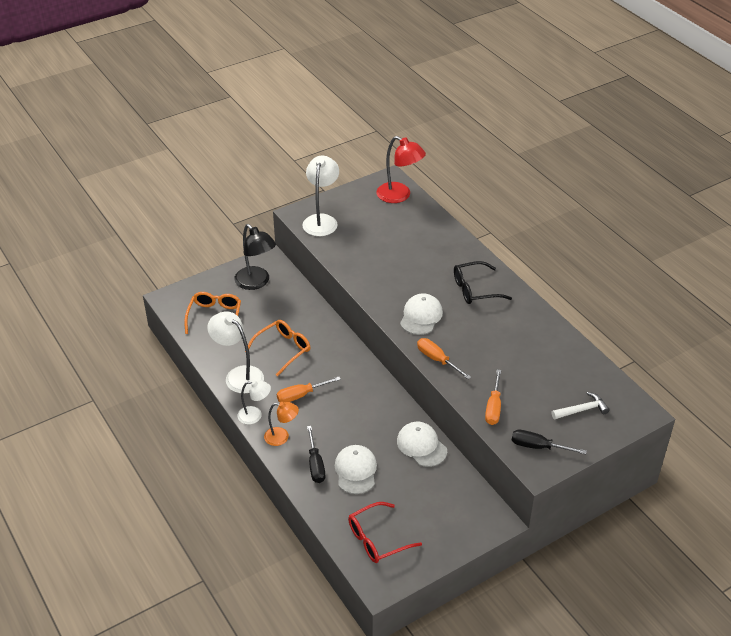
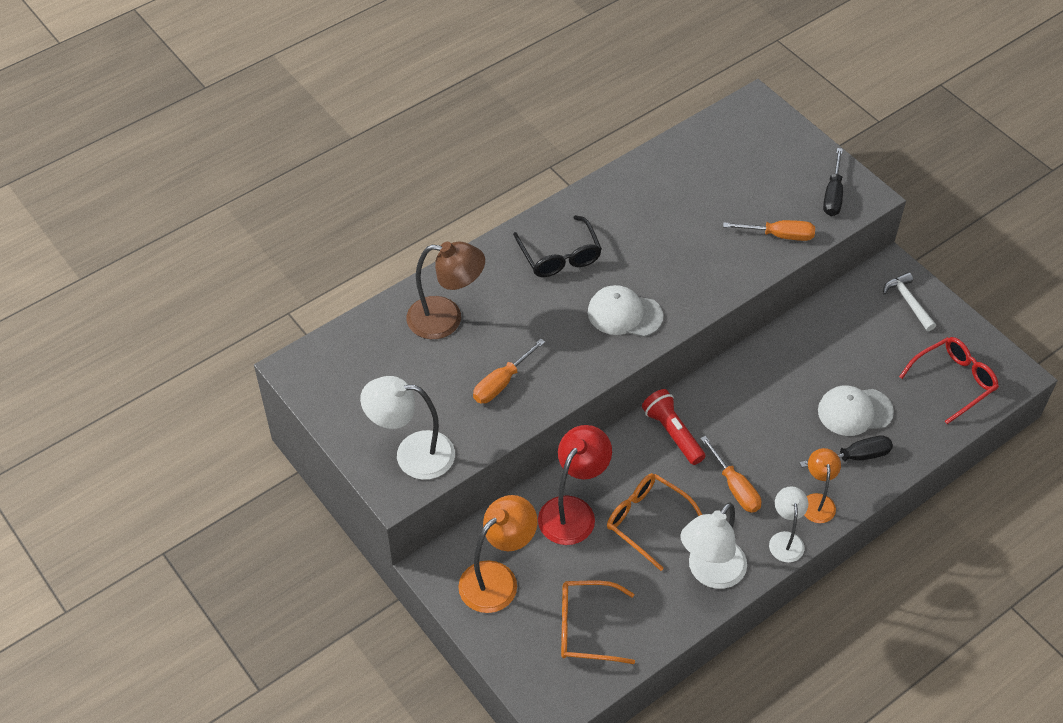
camera: 95 degrees left, 10 degrees up
(256, 282) = (497, 578): black lamp -> orange lamp
(349, 369) = (672, 433): none -> red flashlight
(377, 539) = (953, 381): red glasses -> red glasses turned 90 degrees counterclockwise
(399, 196) = (343, 353): red lamp -> red lamp (573, 511)
(421, 446) = (796, 344): white cap -> none
(423, 237) = (446, 319): none -> brown lamp
(437, 360) = (706, 293): orange screwdriver -> orange screwdriver (501, 383)
(582, 410) = (764, 155): white hammer -> white hammer (908, 302)

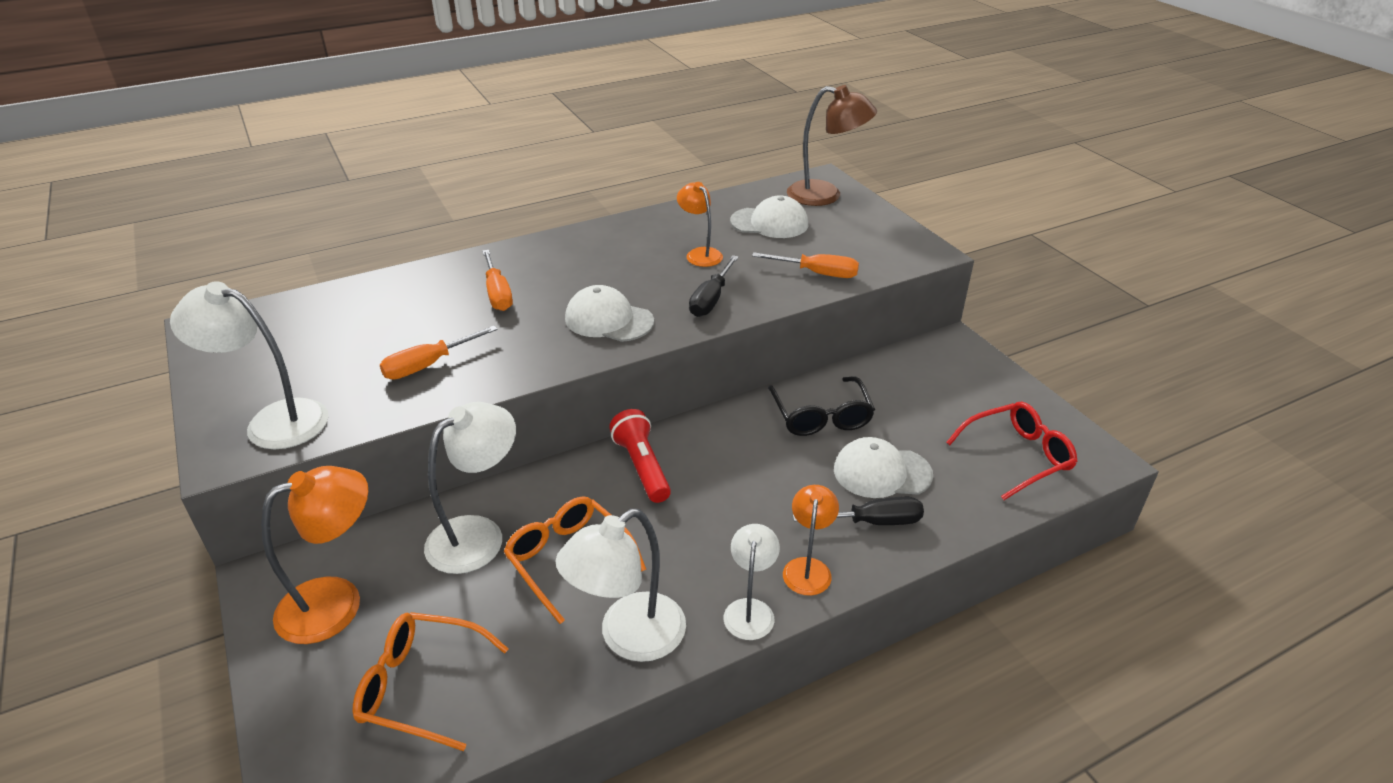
camera: 10 degrees right, 15 degrees down
(446, 319) = (403, 303): brown lamp -> brown lamp (825, 195)
(559, 256) = (560, 266): black glasses -> black glasses (821, 416)
(573, 511) = (478, 535): red lamp -> white lamp
(674, 224) = (700, 254): none -> orange lamp
(723, 175) = (769, 223): none -> white cap
(735, 487) = (701, 536): orange screwdriver -> orange screwdriver (498, 294)
(833, 195) = (889, 248): black screwdriver -> black screwdriver (711, 299)
(908, 302) = (969, 373): white hammer -> none

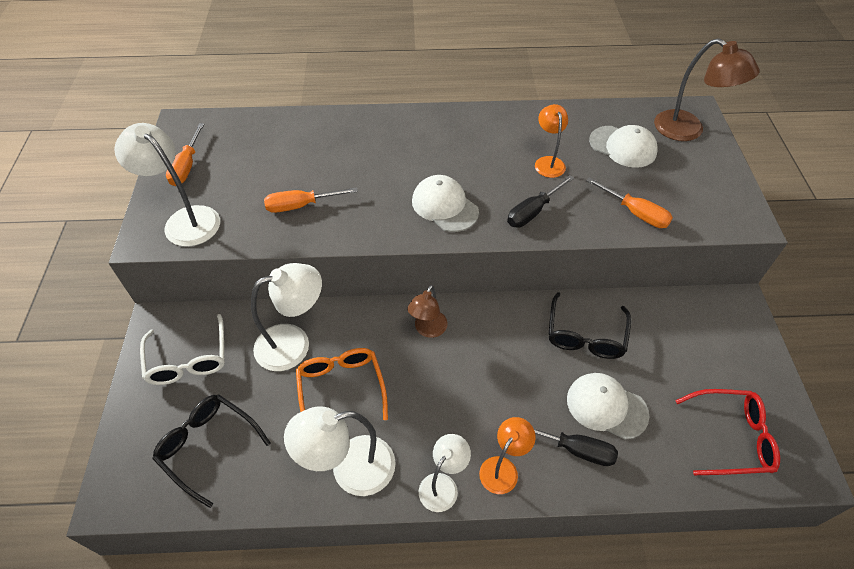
camera: 25 degrees right, 15 degrees up
(336, 601) = (188, 360): orange lamp -> white glasses
(421, 686) = (208, 446): orange glasses -> black glasses
(498, 294) = (378, 154): orange screwdriver -> orange screwdriver (187, 166)
(642, 467) = (428, 330): red flashlight -> brown lamp

